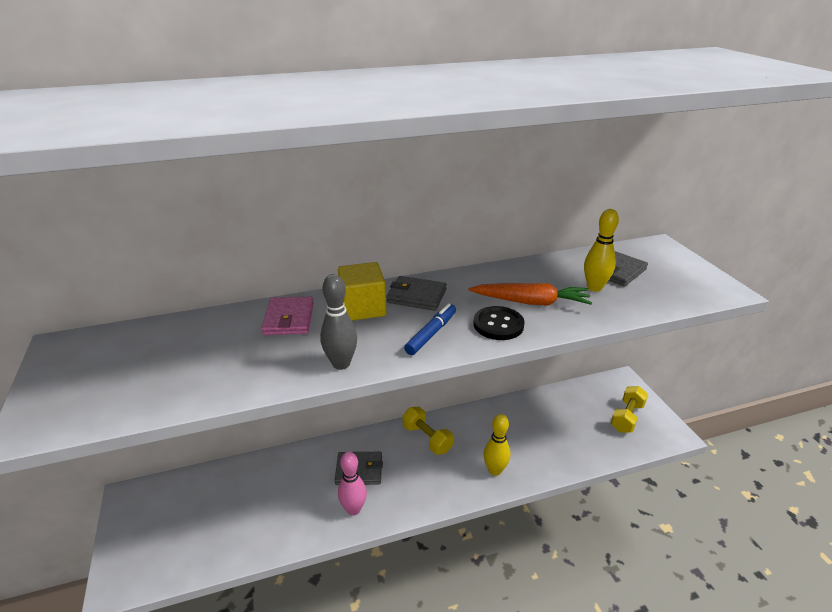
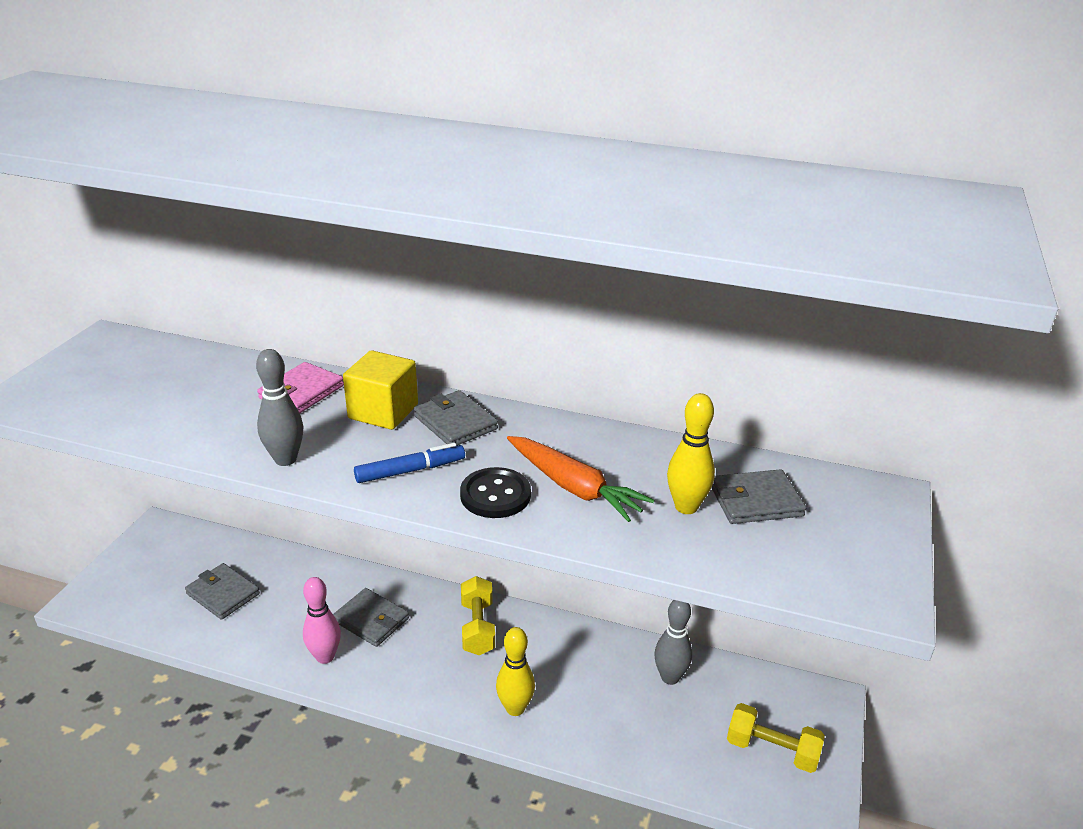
camera: 35 degrees right, 0 degrees up
(235, 512) = (223, 594): none -> grey wallet
(549, 409) = (670, 677): none -> grey bowling pin
(627, 417) = (772, 750): yellow dumbbell -> yellow dumbbell turned 45 degrees clockwise

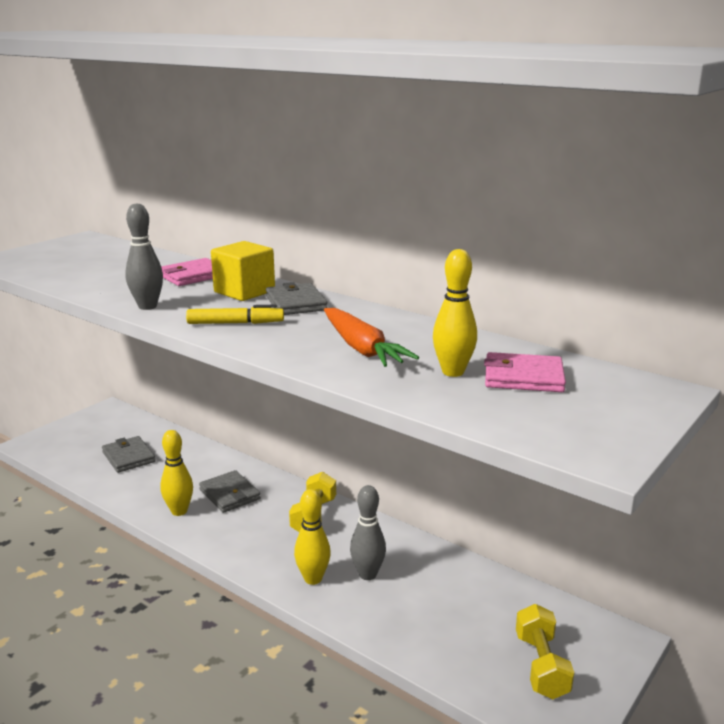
camera: 20 degrees right, 10 degrees down
(325, 657) = (179, 511): pink bowling pin -> yellow bowling pin
(410, 470) = (235, 323): blue marker -> yellow marker
(495, 495) = (291, 344): black button -> none
(670, 677) = (468, 587): grey bowling pin -> grey bowling pin (367, 574)
(755, 501) = (523, 377): grey wallet -> pink wallet
(772, 750) = (541, 666): yellow dumbbell -> yellow dumbbell turned 45 degrees clockwise

